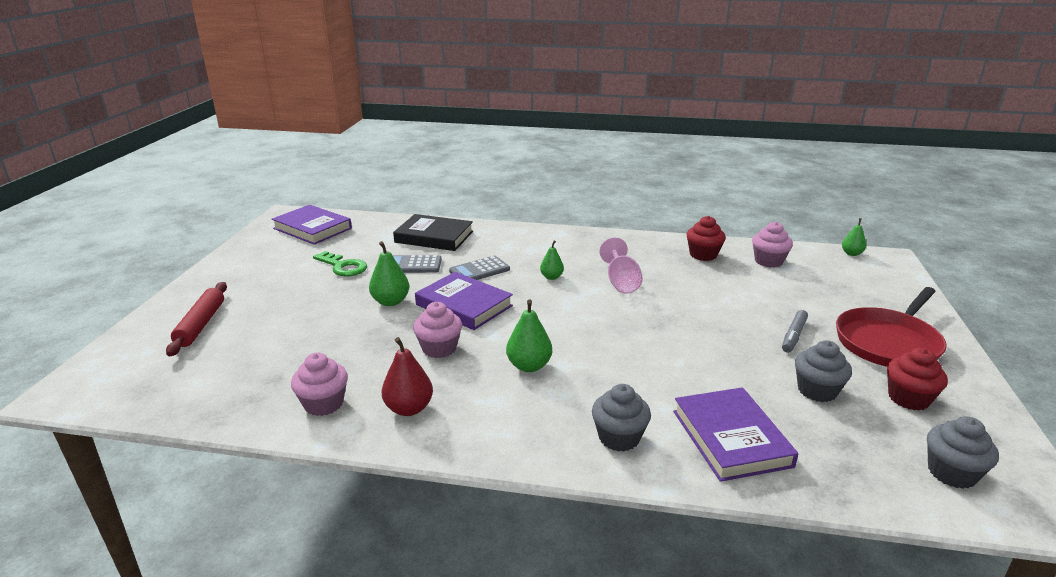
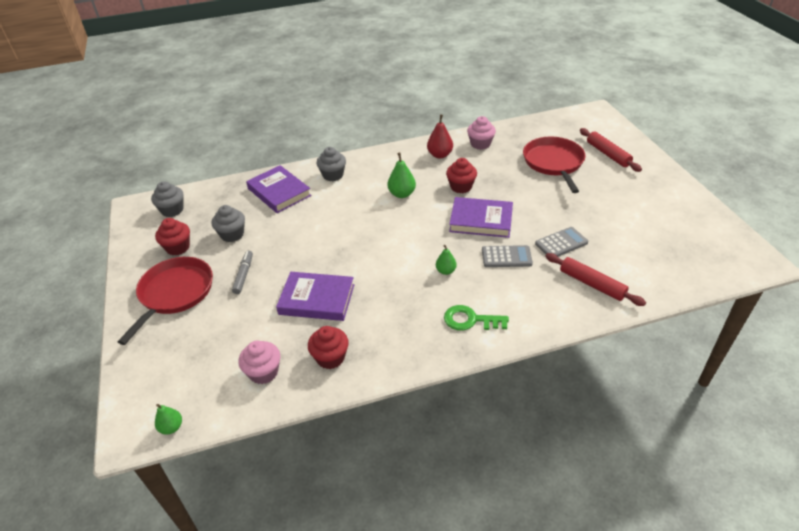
camera: 155 degrees right, 15 degrees up
(280, 337) = (554, 163): none -> red pan
(312, 228) = (704, 253): purple book -> purple book (317, 299)
(343, 267) = (607, 222): green key -> green key (470, 320)
(390, 301) = (530, 206): green pear -> none
(434, 237) = (592, 284): black book -> red rolling pin
(439, 348) = (461, 187): pink cupcake -> red cupcake
(479, 270) = (506, 257): grey calculator -> grey calculator turned 60 degrees clockwise
(621, 282) = (388, 286): pink goblet -> none

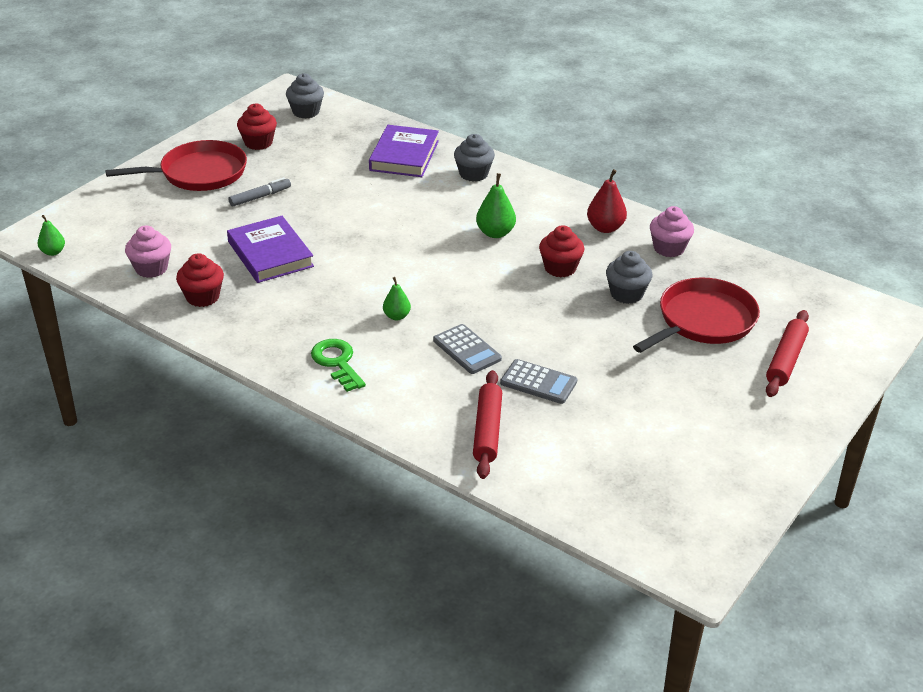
camera: 50 degrees right, 5 degrees down
(232, 234) = (308, 162): grey cupcake -> grey cupcake (626, 294)
(481, 220) = (512, 307): purple book -> none

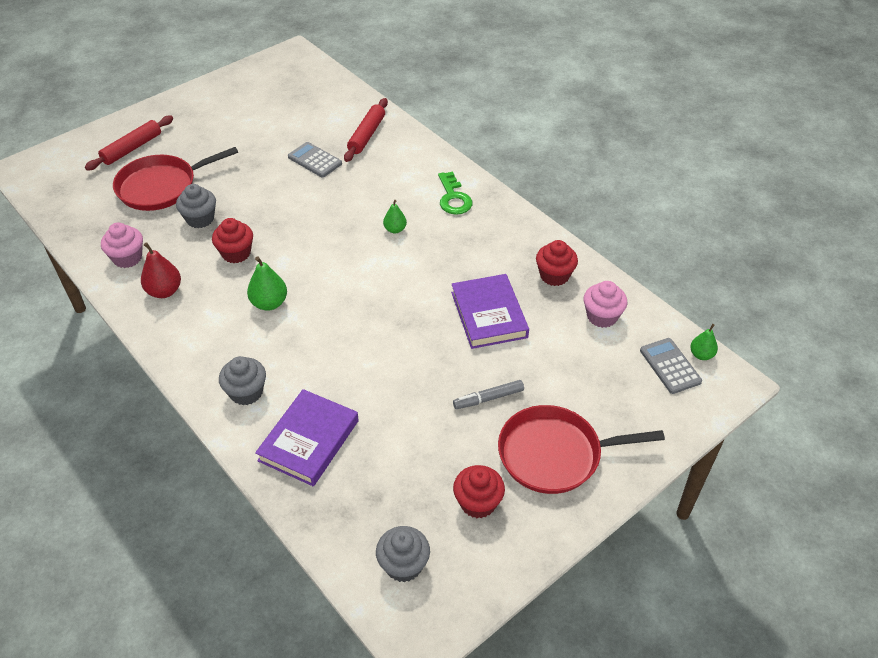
camera: 165 degrees left, 10 degrees up
(467, 350) = (353, 192): grey calculator -> grey calculator (670, 366)

